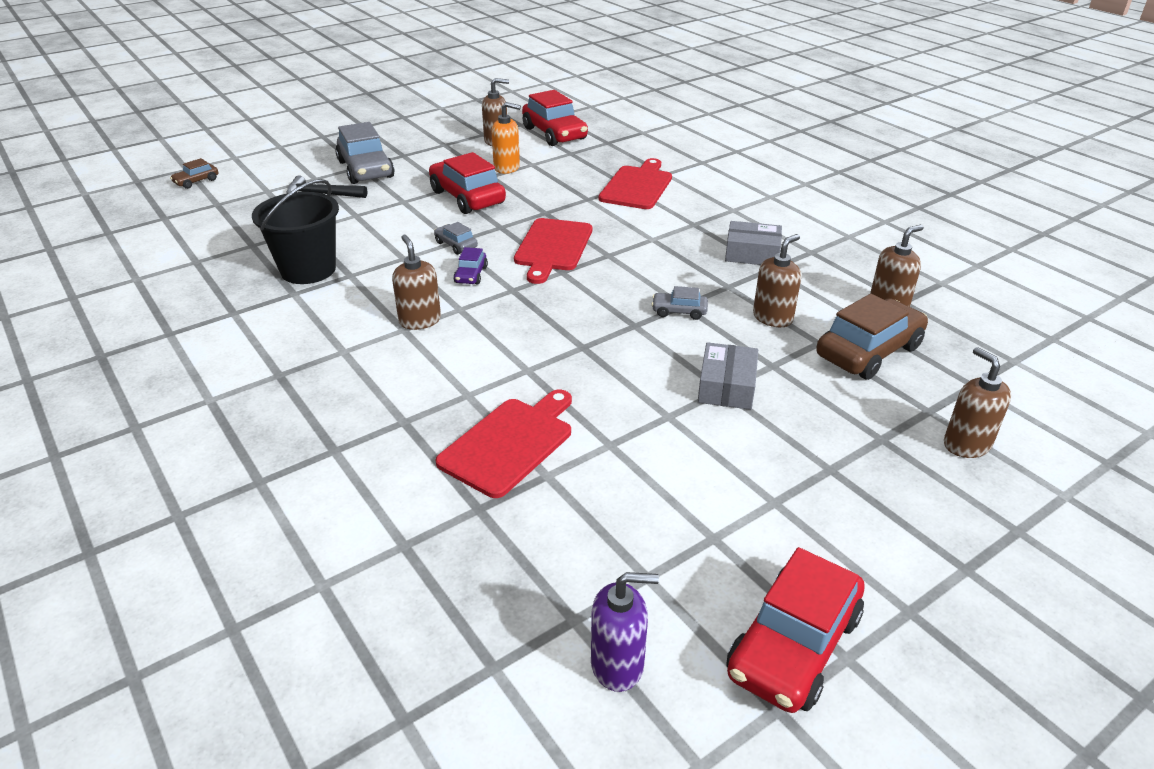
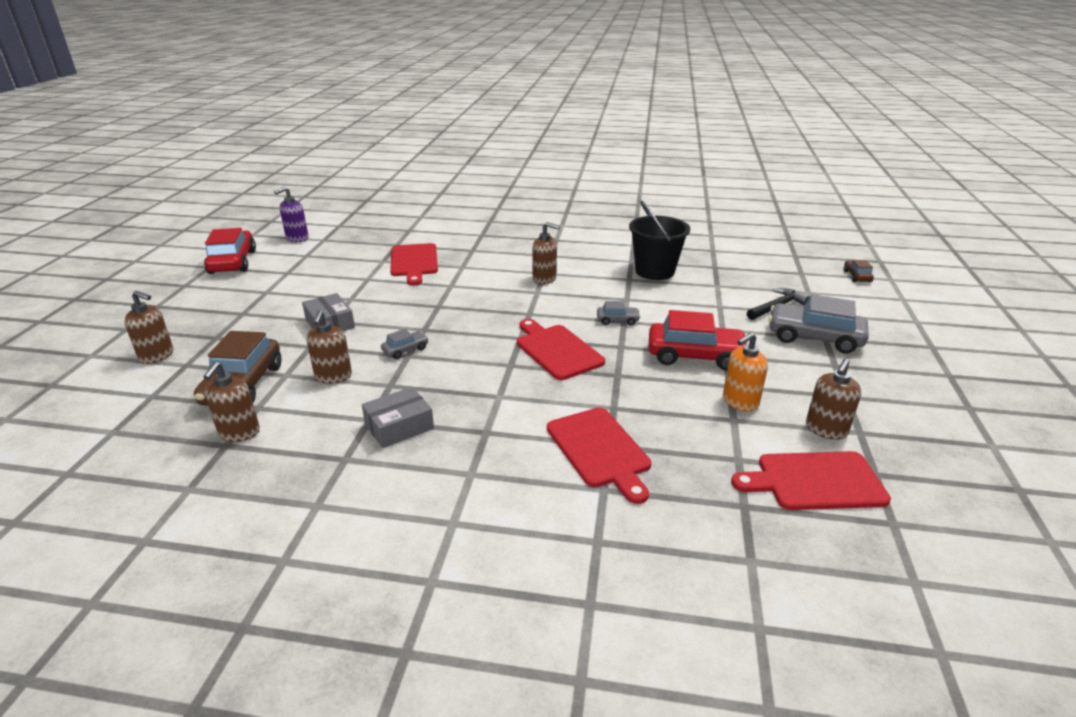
camera: 135 degrees right, 5 degrees down
(471, 275) = (569, 309): purple car -> none
(554, 134) = (815, 481): red car -> red cutting board

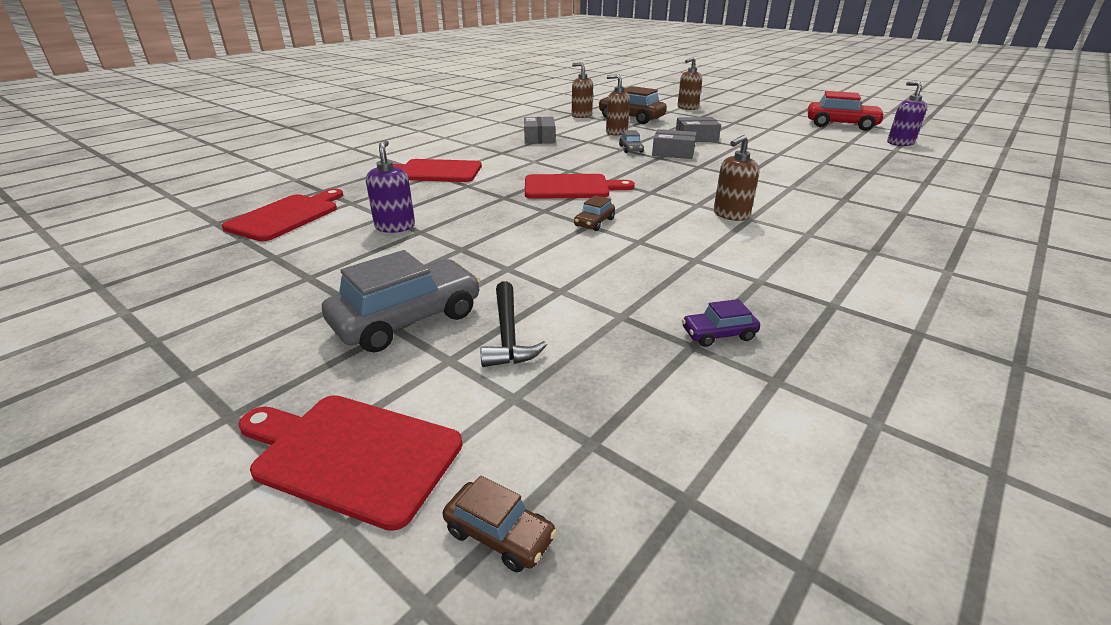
camera: 120 degrees right, 0 degrees up
(401, 325) = (673, 152): none -> grey box
(414, 262) = (815, 172): red cutting board -> red cutting board (351, 454)
(617, 320) = (594, 222): grey car -> brown car
(654, 271) = (709, 285): black bucket -> none
(695, 356) = (482, 234): red car -> none
(697, 263) = (718, 334): none -> purple car
(740, 402) = (395, 227): orange soap dispenser -> purple soap dispenser
(826, 429) = (305, 244): brown soap dispenser -> none

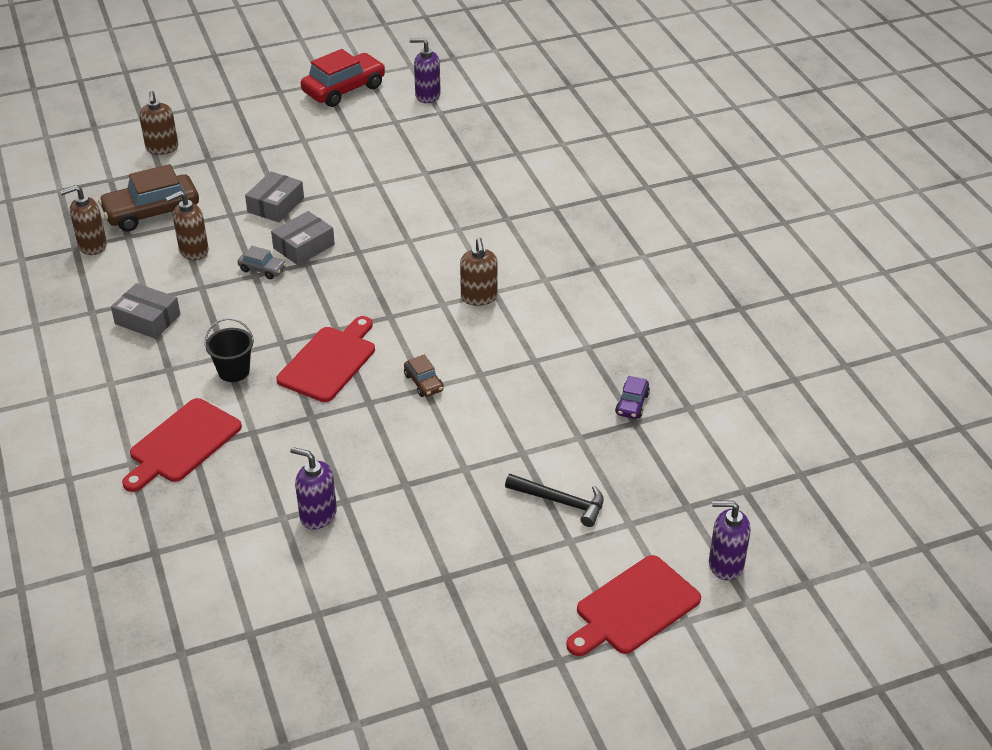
camera: 60 degrees left, 10 degrees up
(286, 216) = (214, 592): red cutting board -> none
(407, 319) = (502, 548): grey car -> none
(499, 534) = (725, 564): brown car -> purple soap dispenser
(522, 166) = (234, 371): none -> black bucket

